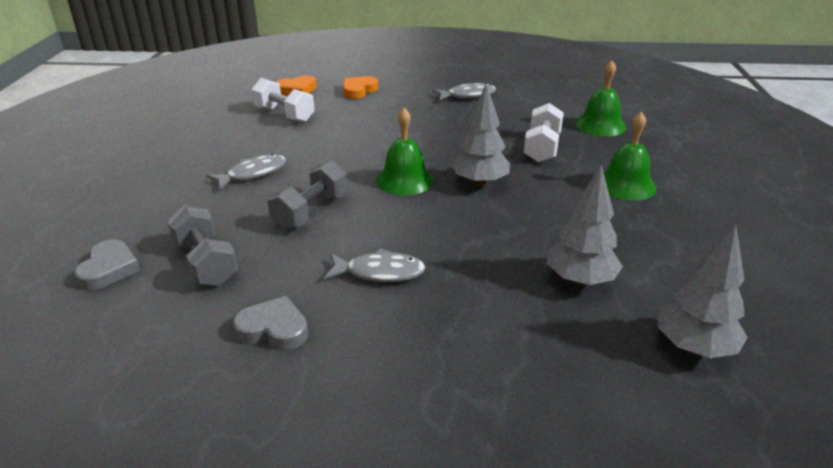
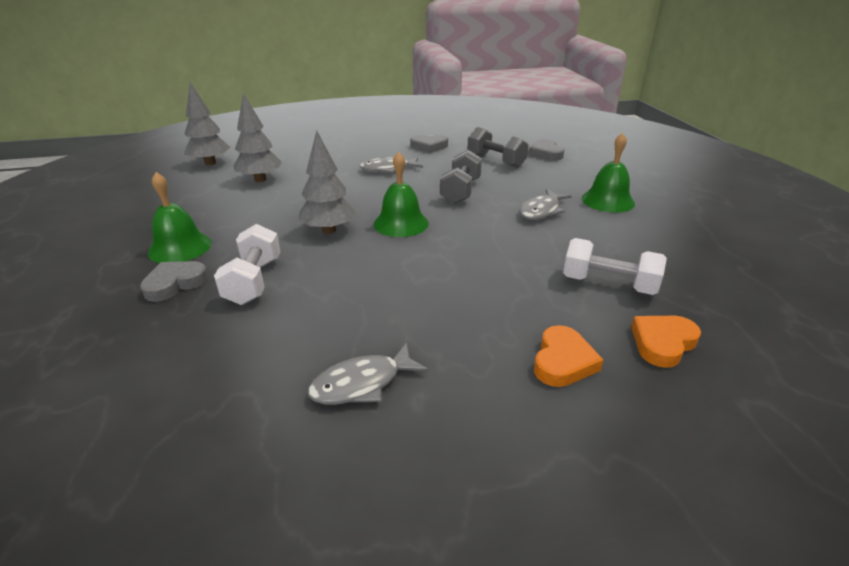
camera: 165 degrees right, 0 degrees up
(600, 125) = (147, 339): green bell -> green bell (608, 200)
(606, 154) = (175, 284): none -> grey heart

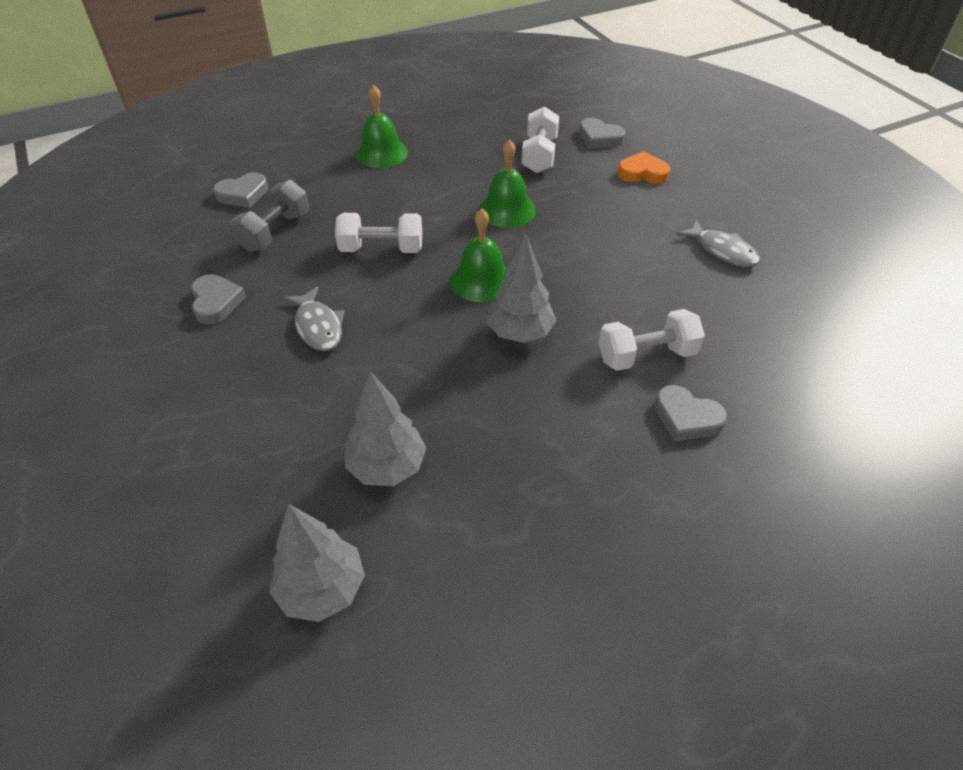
camera: 105 degrees left, 15 degrees up
(180, 247) = (620, 456): green bell -> green bell (507, 210)
(460, 191) = (381, 249): grey dumbbell -> white dumbbell
(541, 211) = (418, 190): grey fish -> none
(662, 343) = (599, 138): orange heart -> grey heart

